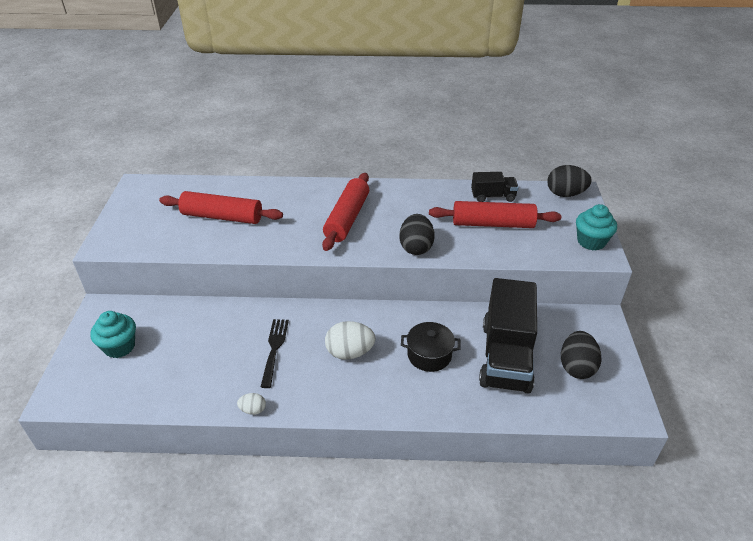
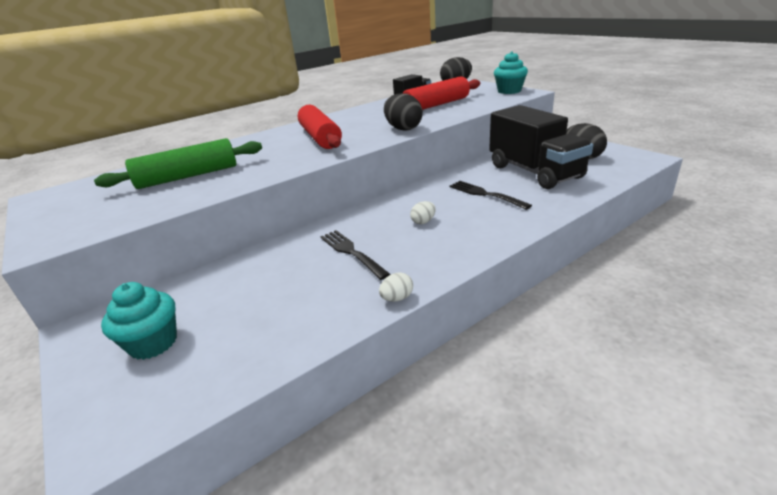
camera: 35 degrees left, 10 degrees down
(222, 217) = (188, 176): red rolling pin -> green rolling pin
(350, 352) = (423, 222): white egg -> white egg, size x0.52
(429, 355) = (485, 194): black pot -> black fork

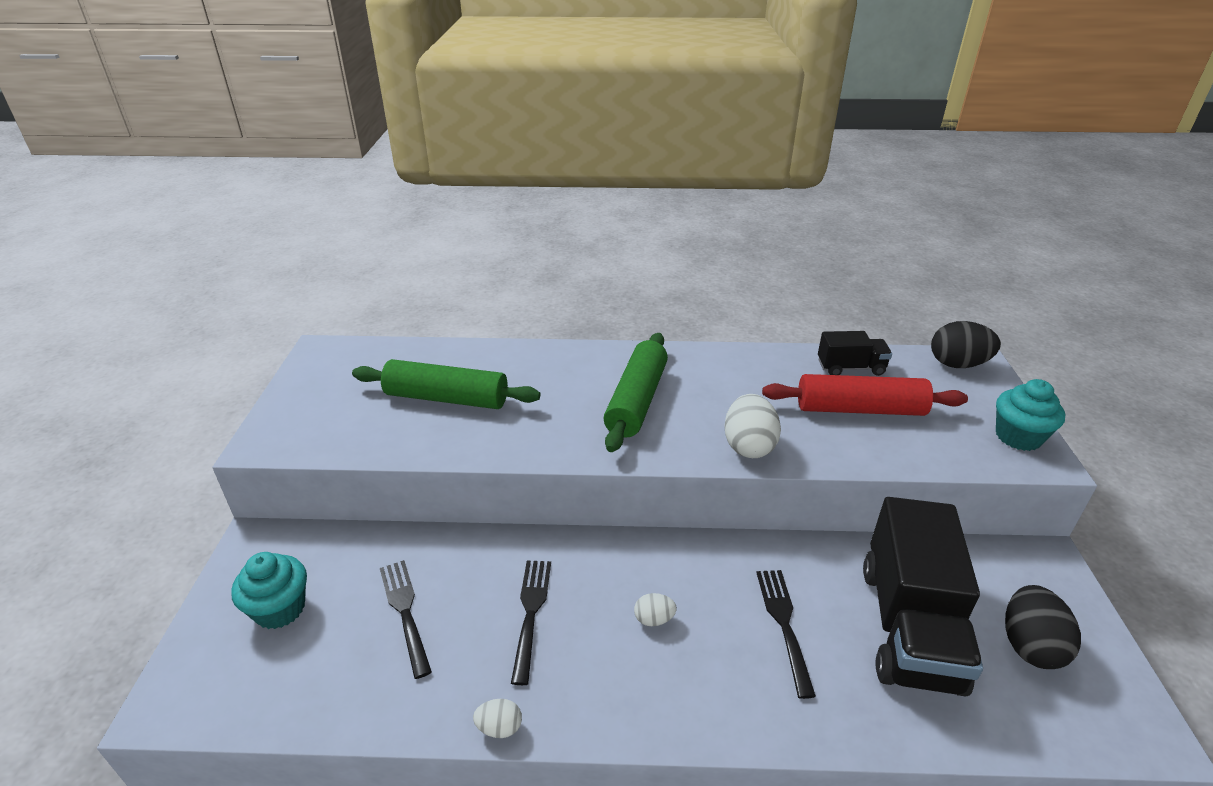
camera: 35 degrees right, 5 degrees up
(264, 293) = (405, 611): none -> black fork
(320, 137) = (637, 401): red rolling pin -> green rolling pin
(403, 128) = (748, 446): black egg -> white egg

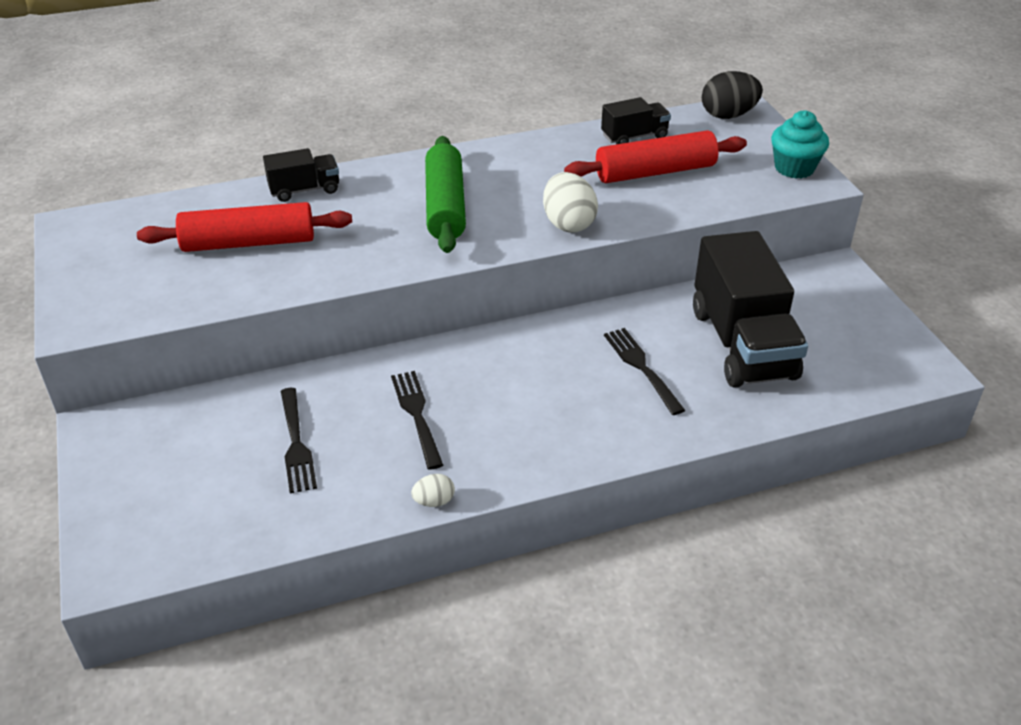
camera: 20 degrees left, 5 degrees up
(280, 609) = (167, 473): turquoise cupcake -> none
(405, 611) = (296, 444): black fork -> black fork turned 150 degrees counterclockwise
(447, 398) = (249, 243): green rolling pin -> red rolling pin
(520, 358) = (304, 190): none -> black truck
(654, 619) = (530, 392): white egg -> none
(1029, 645) = (837, 334): black egg -> none

